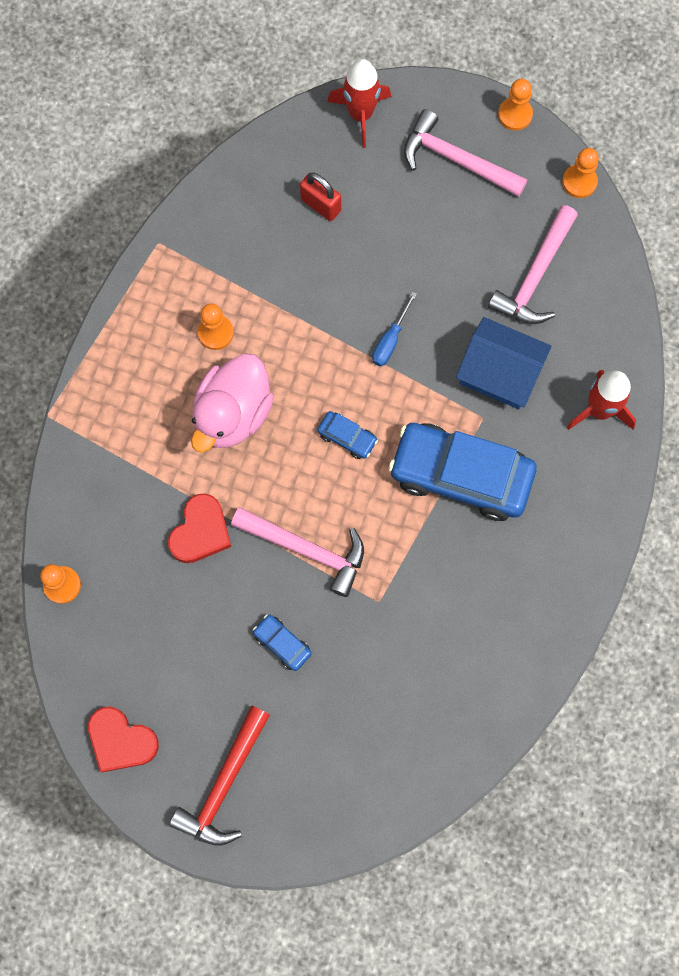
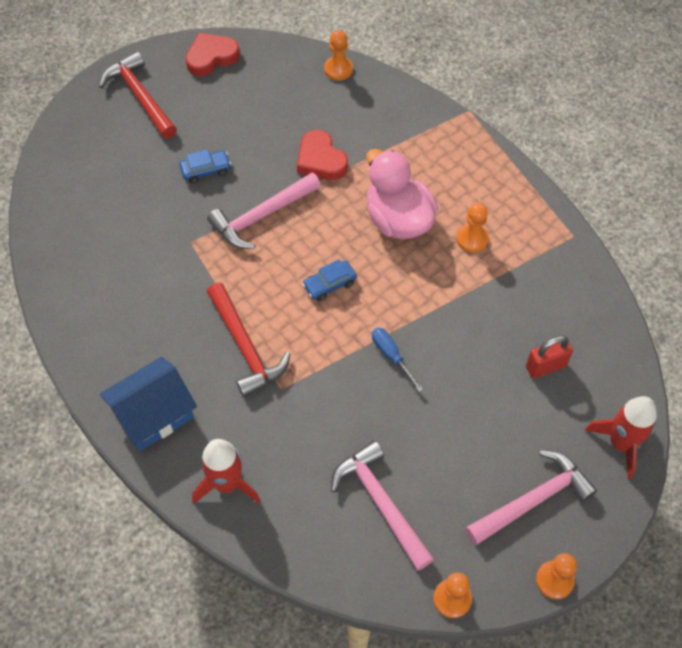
camera: 120 degrees right, 15 degrees down
(461, 475) = (245, 346): blue car -> red hammer
(499, 373) = (310, 423): blue house -> blue house (153, 414)

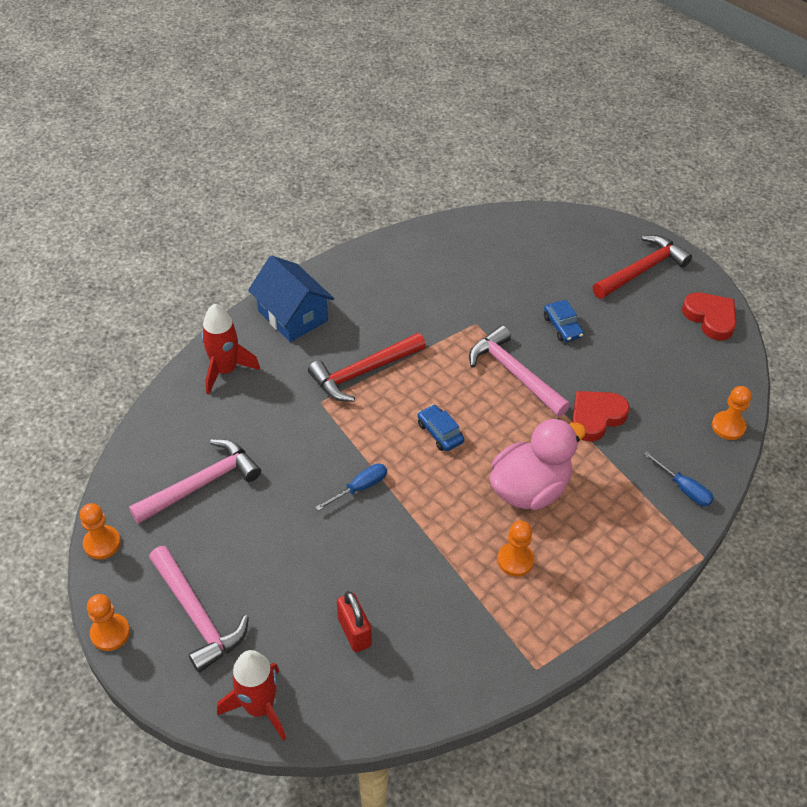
camera: 85 degrees right, 10 degrees down
(402, 111) = (684, 489): none -> blue screwdriver

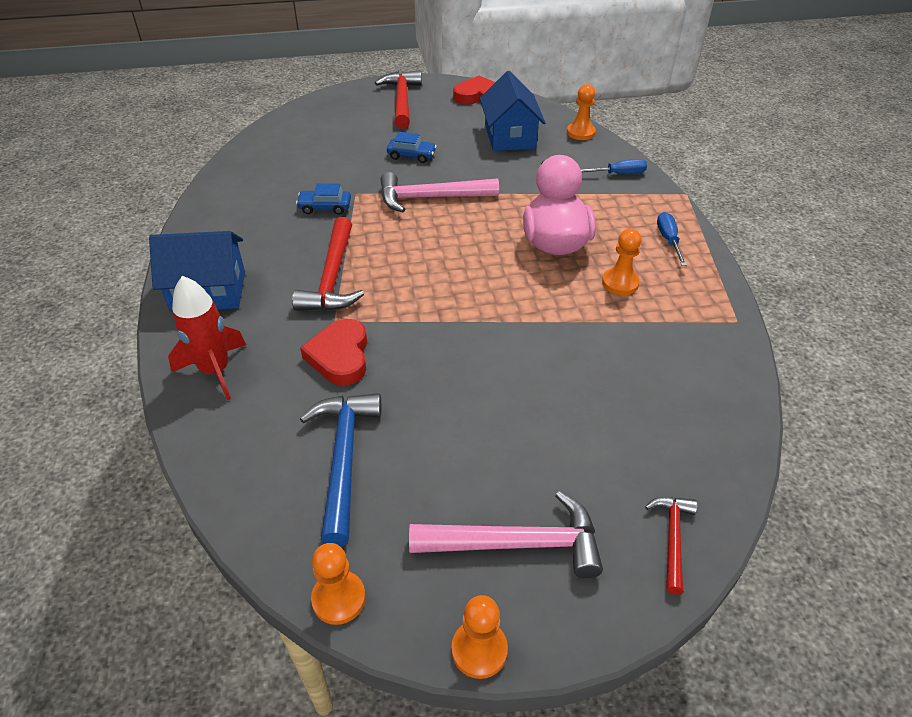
camera: 55 degrees left, 5 degrees down
(201, 484) = (343, 460): pink hammer -> blue hammer
(259, 707) = (672, 539): red rocket -> red hammer
(354, 632) = (626, 419): red padlock -> none
(360, 487) = (462, 339): blue screwdriver -> blue screwdriver (668, 240)
(440, 433) = (449, 264): blue car -> blue car (325, 207)
(596, 417) = (516, 181): red heart -> red heart (340, 356)
(663, 377) = (510, 136): none -> blue house

